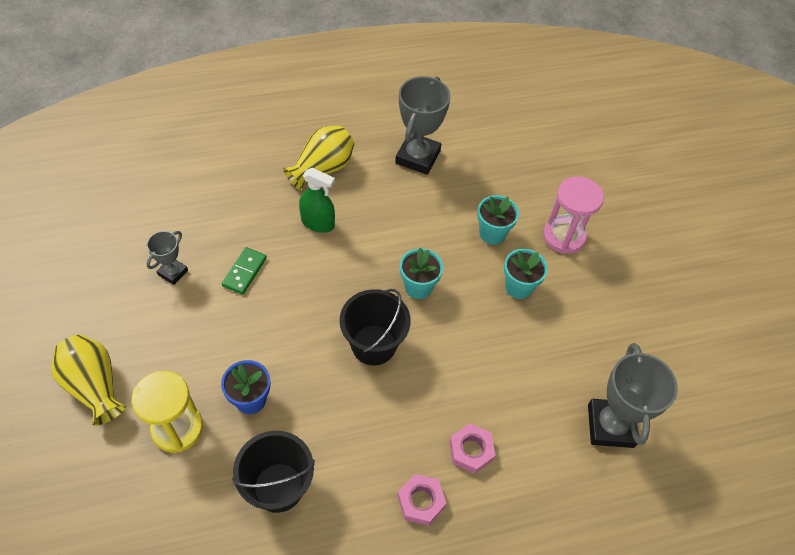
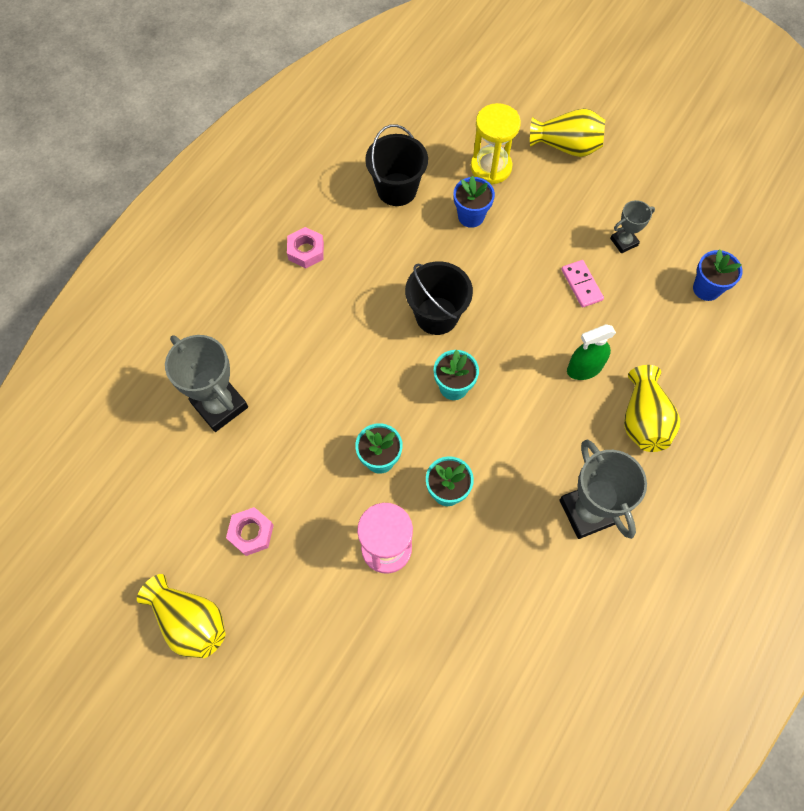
camera: 140 degrees right, 10 degrees up
(171, 197) = (706, 289): none -> blue flower pot
(173, 272) = (624, 242): grey trophy -> grey trophy turned 75 degrees clockwise
(245, 272) = (581, 285): green domino -> pink domino
(471, 450) = (302, 305): pink nut -> pink nut (251, 533)
(732, 299) = (190, 621): none -> yellow vase

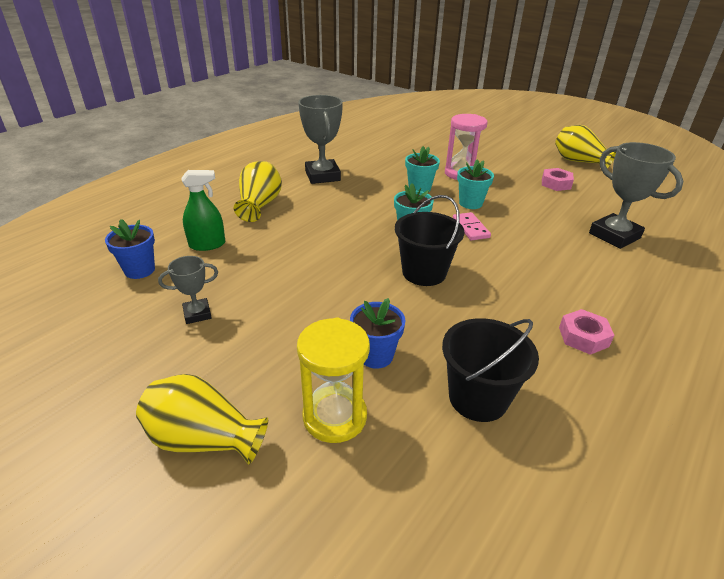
camera: 175 degrees left, 30 degrees down
(581, 285) = (267, 283): pink domino -> pink domino (470, 228)
(584, 368) = (293, 232): green spray bottle -> green spray bottle (207, 244)

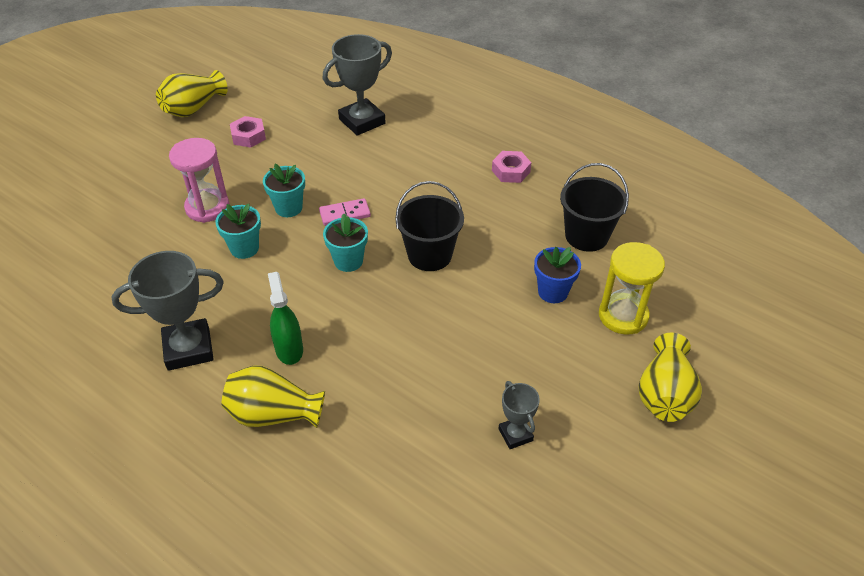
camera: 90 degrees left, 10 degrees up
(139, 270) = (438, 519): blue flower pot -> none
(207, 244) = (377, 456): green spray bottle -> green spray bottle (289, 349)

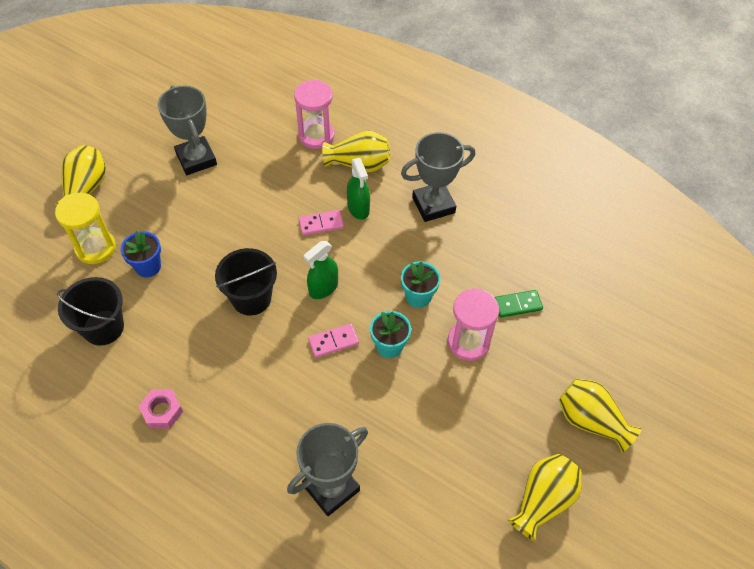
camera: 175 degrees right, 10 degrees up
(123, 149) = (591, 421): none -> yellow vase
(140, 236) = (517, 305): none -> green domino
(248, 136) = (459, 451): pink nut -> none
(330, 467) = (316, 136): none -> pink hourglass
(341, 331) = (321, 224): none -> pink domino
(348, 261) = (323, 288): turquoise flower pot -> green spray bottle
(515, 435) = (196, 159): grey trophy -> grey trophy, size x1.86

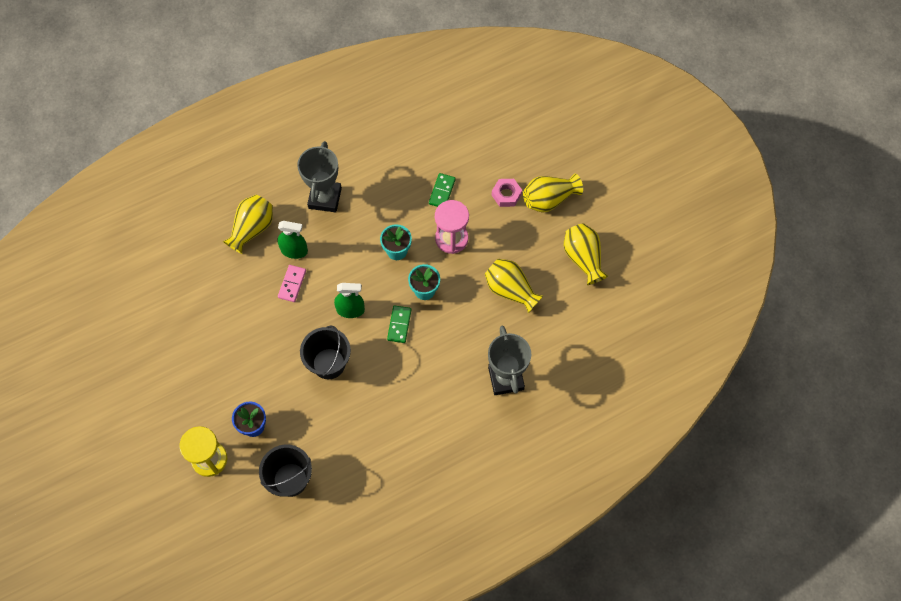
camera: 60 degrees left, 10 degrees up
(86, 189) = (141, 446): yellow vase -> yellow vase (510, 290)
(162, 411) = (387, 464): pink nut -> pink nut (506, 195)
(196, 159) = (166, 347): grey trophy -> none
(316, 136) = (202, 245): pink hourglass -> none
(323, 288) = (350, 310): green spray bottle -> green spray bottle turned 75 degrees counterclockwise
(333, 342) = (399, 325): pink domino -> green domino

